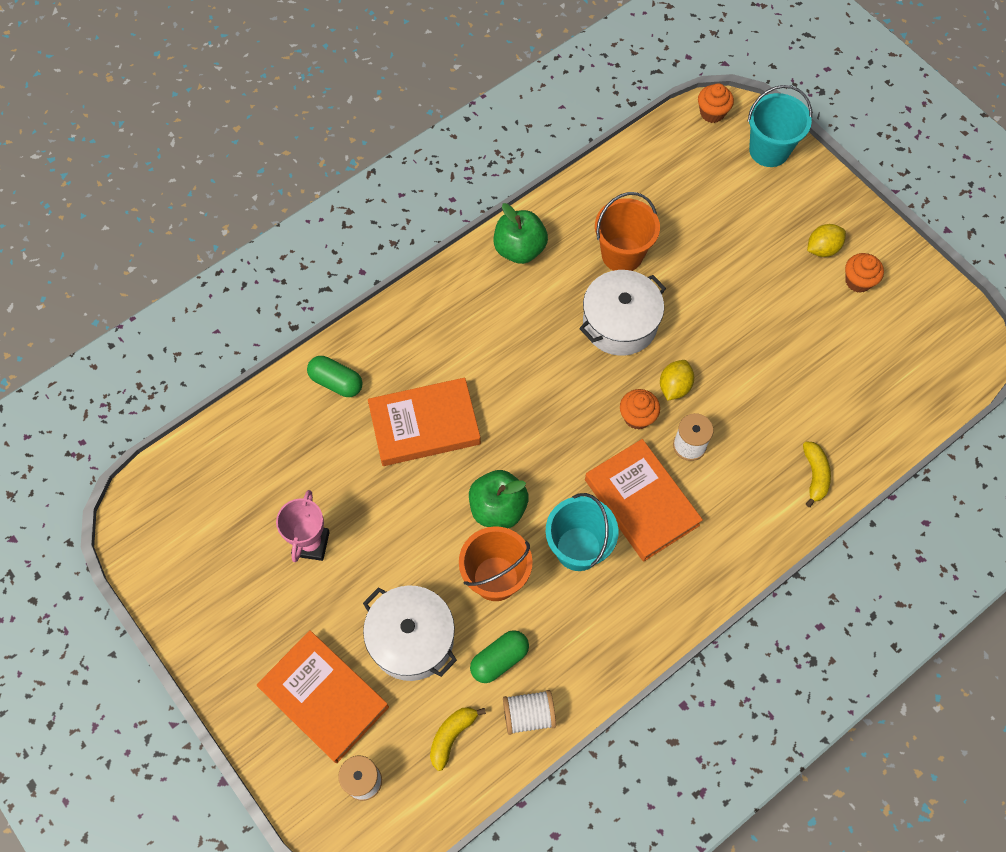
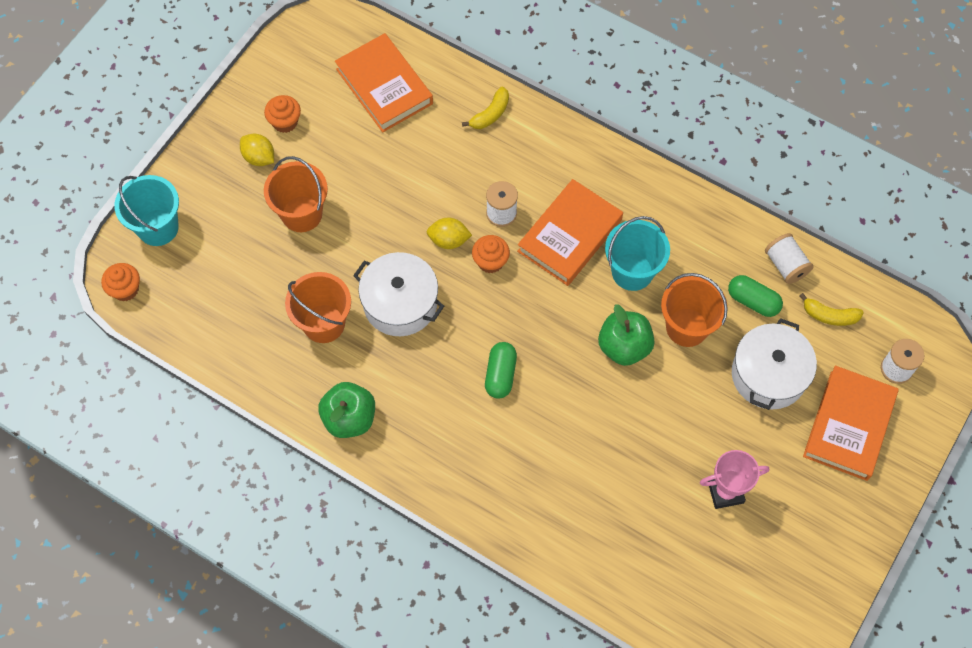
camera: 110 degrees left, 0 degrees up
(336, 382) = (560, 536): green capsule -> green capsule (500, 375)
(424, 425) = (571, 437): orange book -> orange book (384, 86)
(746, 268) = (302, 214): none -> orange bucket
(814, 475) = (490, 114): yellow banana -> yellow banana turned 150 degrees clockwise

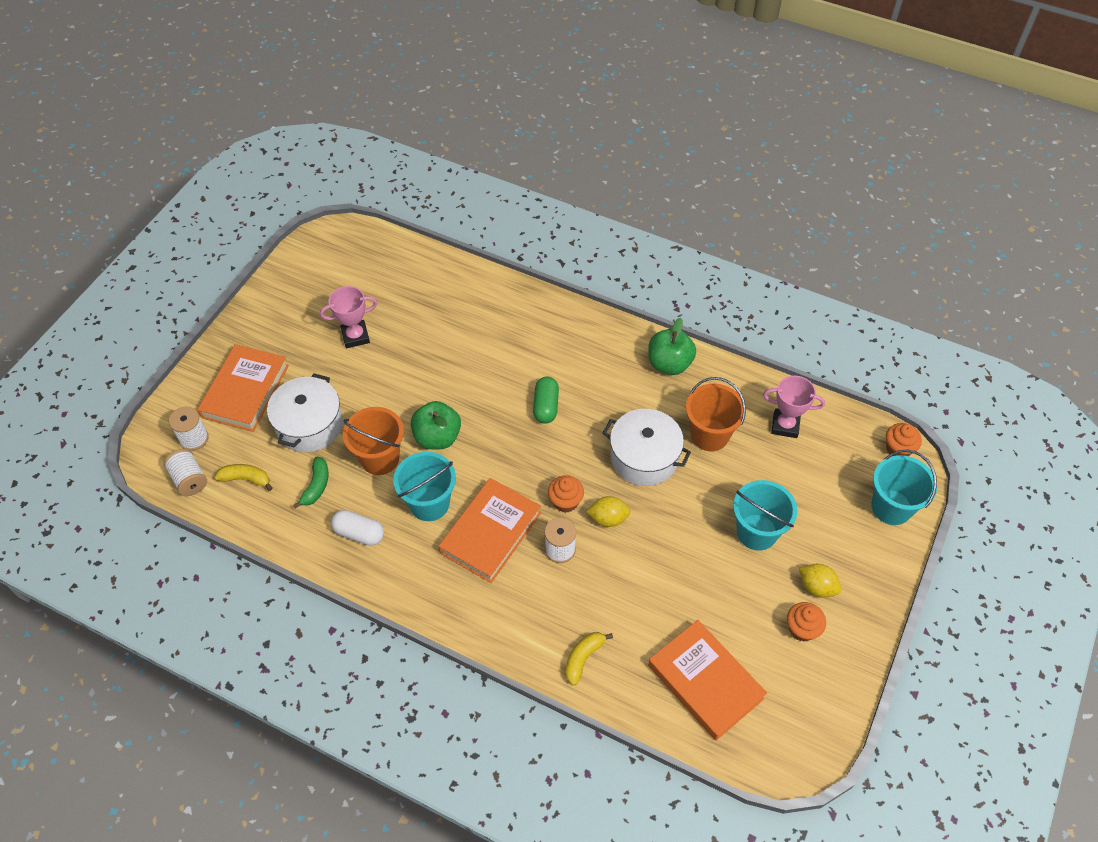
camera: 175 degrees right, 10 degrees down
(238, 327) = (785, 425): none -> pink trophy
(302, 214) = (757, 532): orange bucket -> turquoise bucket
(703, 246) = (359, 533): none -> white capsule
(753, 301) = (316, 486): green capsule -> green banana
(786, 265) = (280, 522): white spool -> white spool (189, 479)

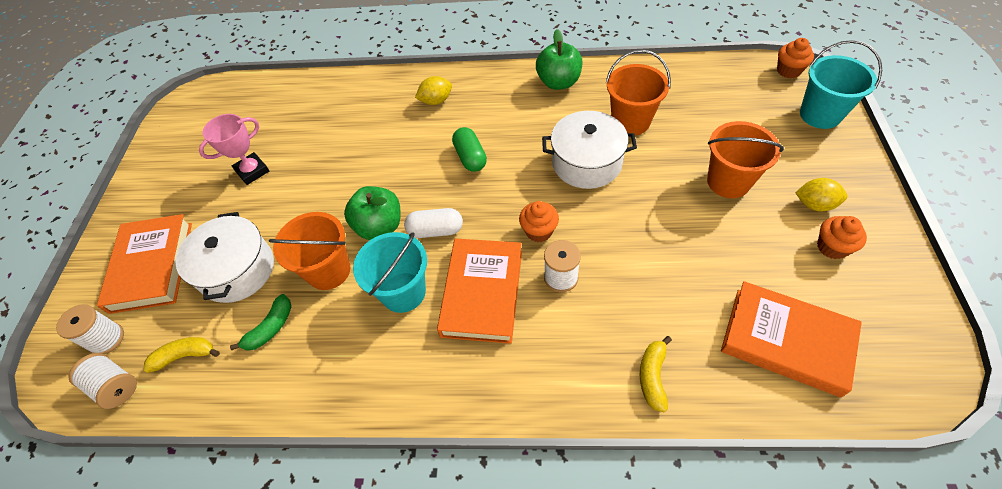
camera: 20 degrees left, 0 degrees up
(316, 486) = (270, 328): green banana -> green banana turned 45 degrees clockwise
(359, 533) = (341, 357): white capsule -> white capsule (435, 230)
(608, 518) = (588, 228): yellow lemon -> yellow lemon (436, 101)
(757, 532) = (728, 182): turquoise bucket -> orange bucket
(785, 425) = (687, 90): pink trophy -> none

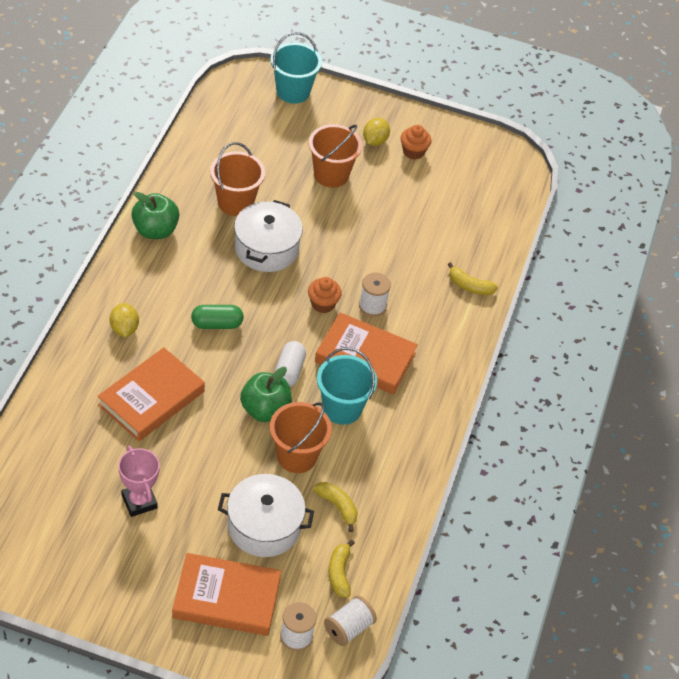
camera: 85 degrees left, 5 degrees down
(270, 328) = (338, 507): green banana -> yellow banana
(786, 340) = (471, 210): orange book -> orange book (151, 398)
(788, 71) = (234, 82): orange cupcake -> none

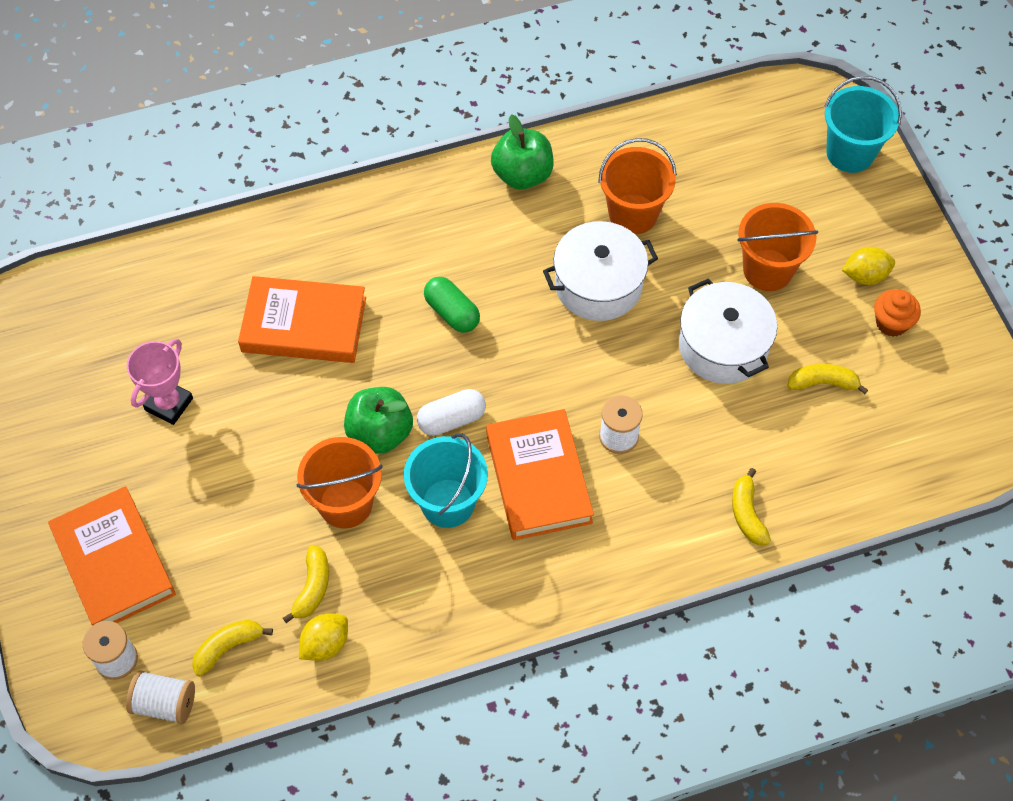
camera: 60 degrees right, 10 degrees up
(124, 329) = (369, 240): yellow lemon -> yellow lemon (325, 644)
(264, 526) = (230, 535): white pot -> white pot (723, 346)
(323, 304) = (574, 388): orange cupcake -> none
(422, 202) = (823, 383): none -> yellow banana

